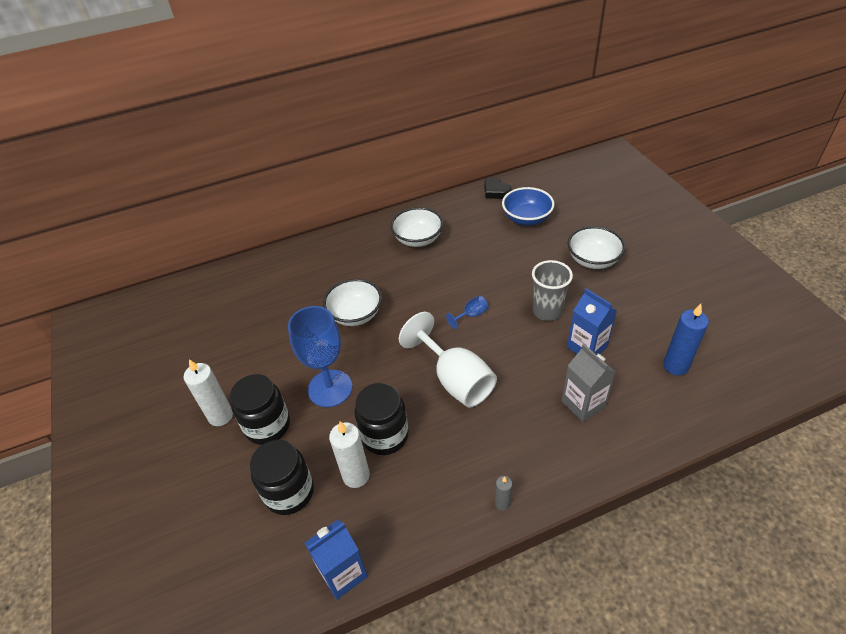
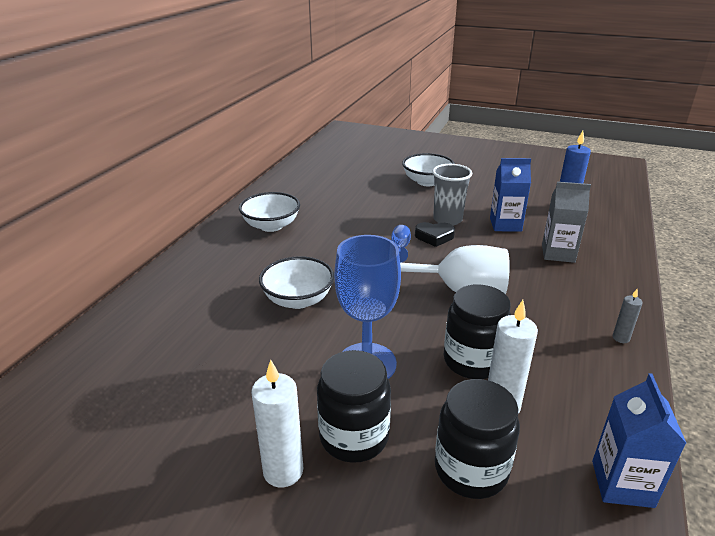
camera: 50 degrees left, 15 degrees down
(496, 191) = (290, 174): black heart -> black heart (434, 237)
(526, 218) = (342, 179): blue bowl -> none

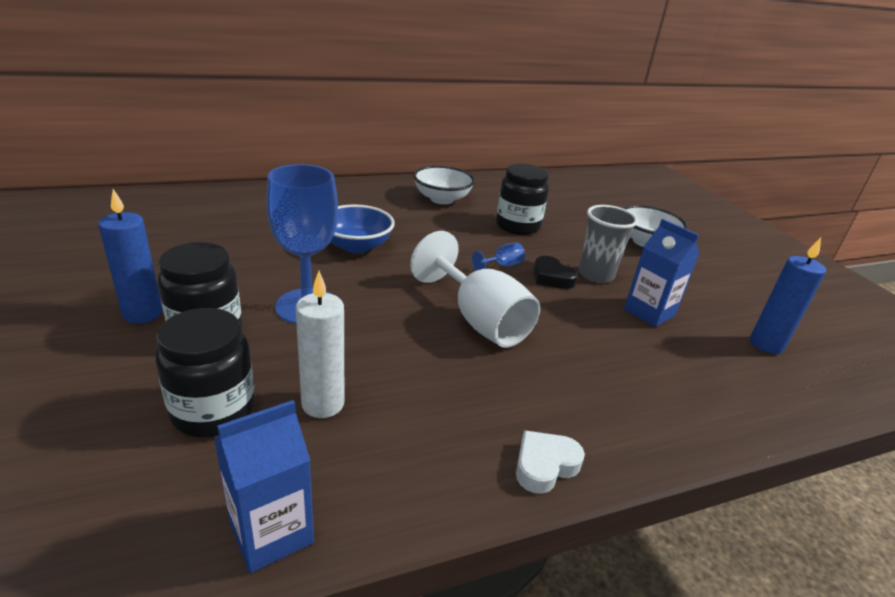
camera: 45 degrees right, 0 degrees up
(283, 471) = (143, 313): white candle -> blue candle
(298, 299) = (356, 246): white bowl -> blue bowl
(473, 361) = (374, 364): black jar -> black jar (517, 226)
(558, 253) = (652, 366): grey carton -> none
(621, 338) = (544, 465): grey candle -> white heart

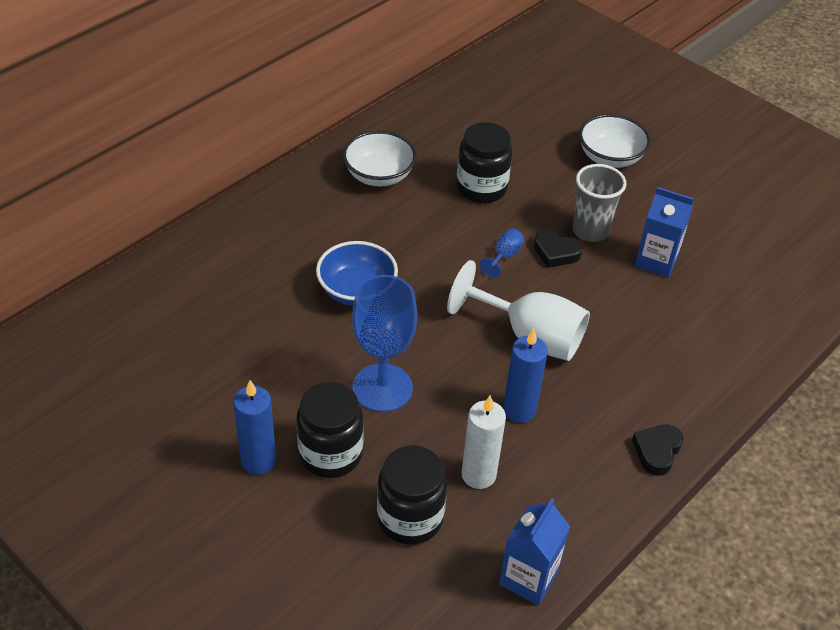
camera: 25 degrees left, 15 degrees up
(544, 465) = (657, 451): white heart -> black heart
(766, 344) = (757, 258): blue candle -> blue candle (519, 410)

